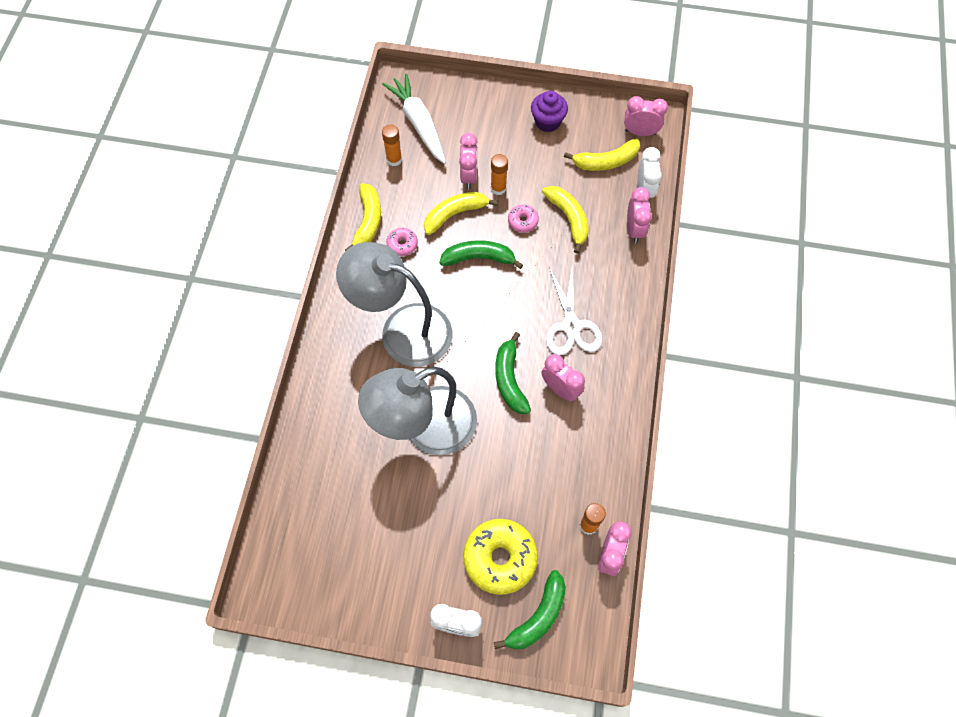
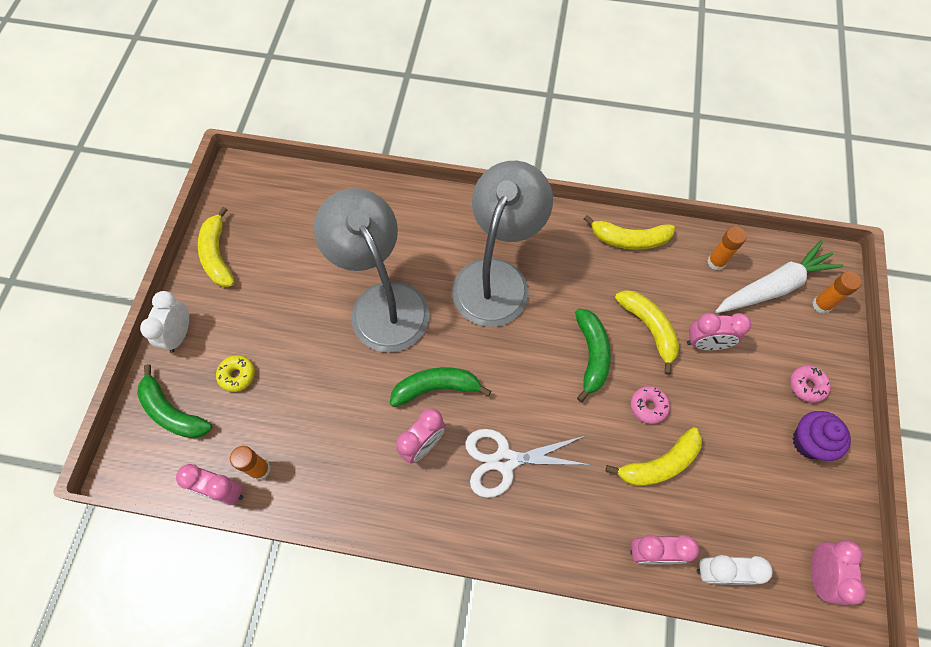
camera: 90 degrees right, 0 degrees up
(402, 244) = (602, 274): pink donut -> pink donut (807, 386)
(498, 188) = (693, 378): orange glue stick -> orange glue stick (821, 305)
(500, 558) = (237, 375): yellow donut -> yellow donut, size x0.49
(605, 161) = (758, 519): yellow banana -> yellow banana (218, 255)

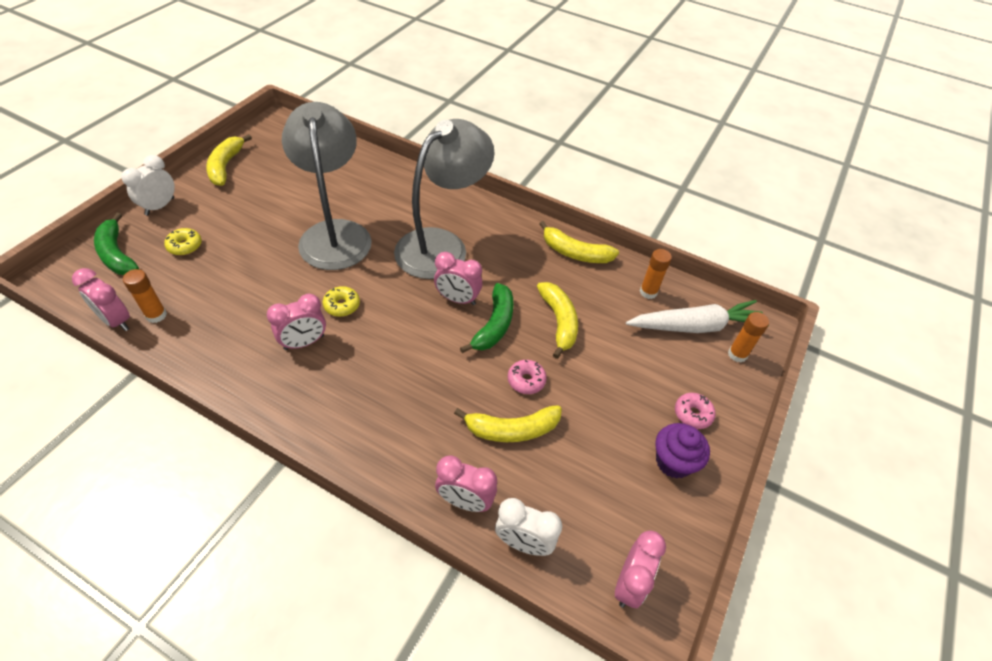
camera: 15 degrees right, 15 degrees down
(436, 388) = (342, 305): green banana -> yellow donut
(505, 460) = (369, 378): white scissors -> none
(706, 343) = (607, 349): pink clock -> pink clock (457, 299)

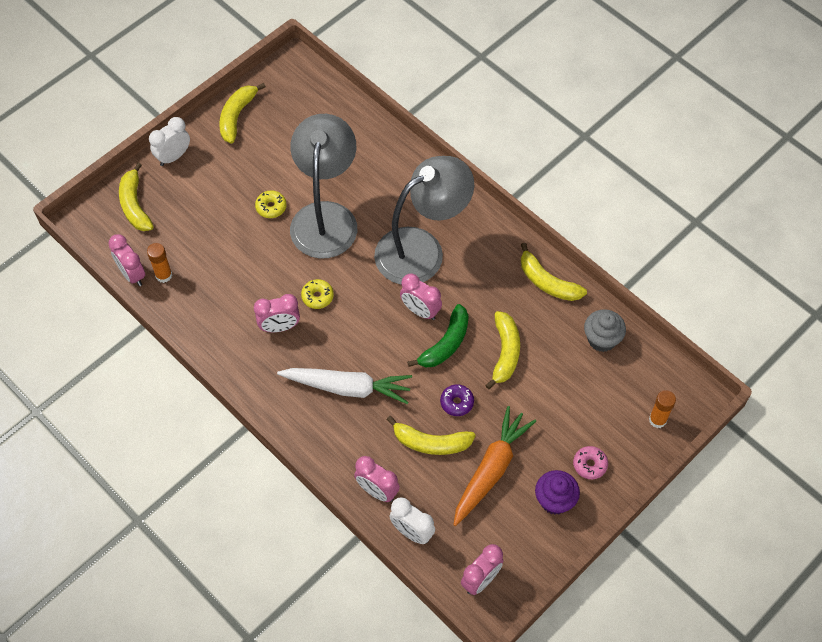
camera: 20 degrees right, 10 degrees up
(117, 254) = (135, 205): green banana -> yellow banana
(185, 246) = (192, 206): yellow donut -> yellow donut (271, 207)
(526, 380) = (457, 402): pink donut -> purple donut
(590, 444) = (491, 470): none -> orange carrot
(648, 292) = (601, 339): orange glue stick -> grey cupcake
(695, 326) = (631, 384): white carrot -> white carrot (347, 387)

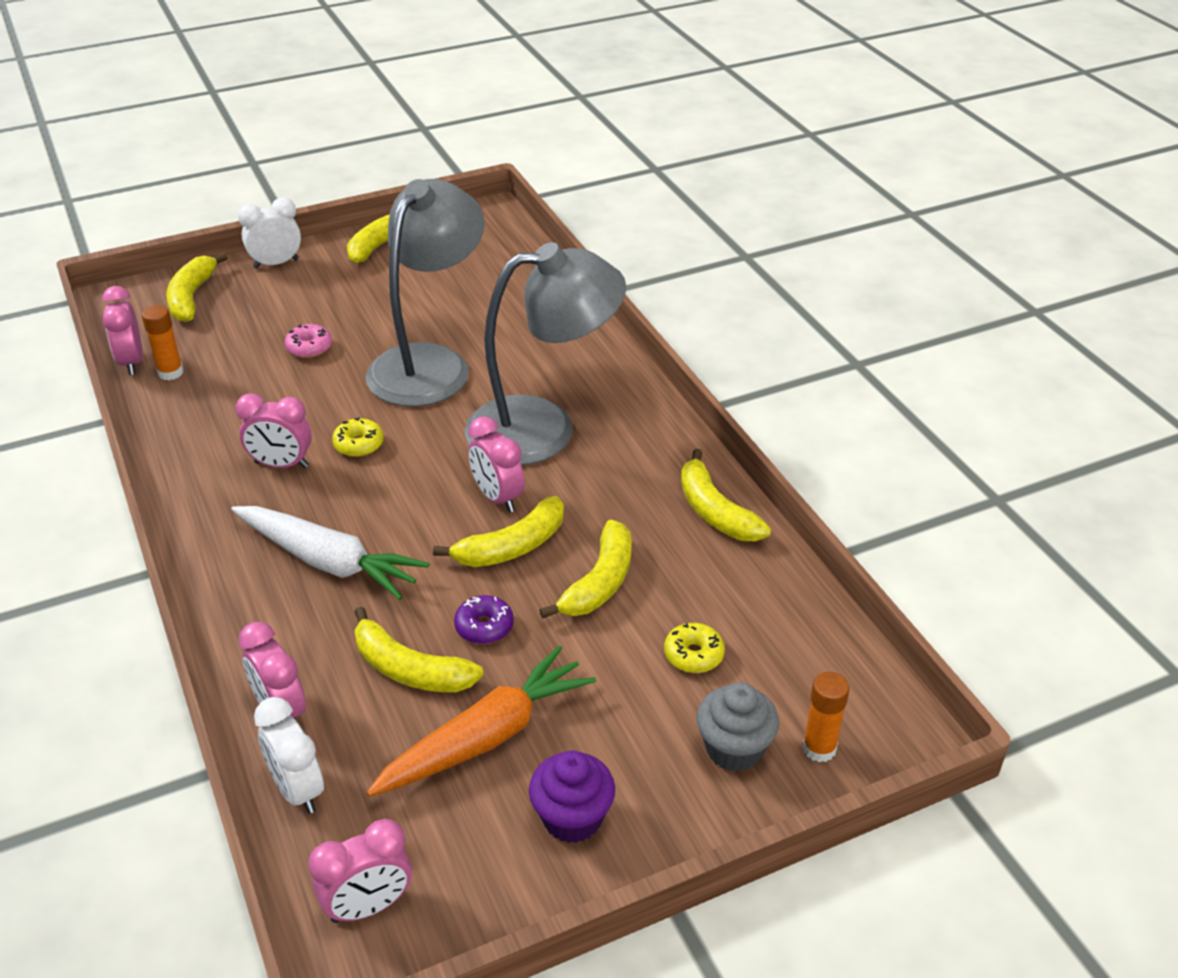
camera: 20 degrees right, 20 degrees down
(271, 207) = (363, 337): yellow donut -> yellow donut (693, 655)
(445, 344) = (512, 547): green banana -> yellow banana
(589, 465) = (663, 781): pink donut -> pink donut (309, 348)
(601, 339) = (770, 606): grey cupcake -> grey cupcake (734, 749)

